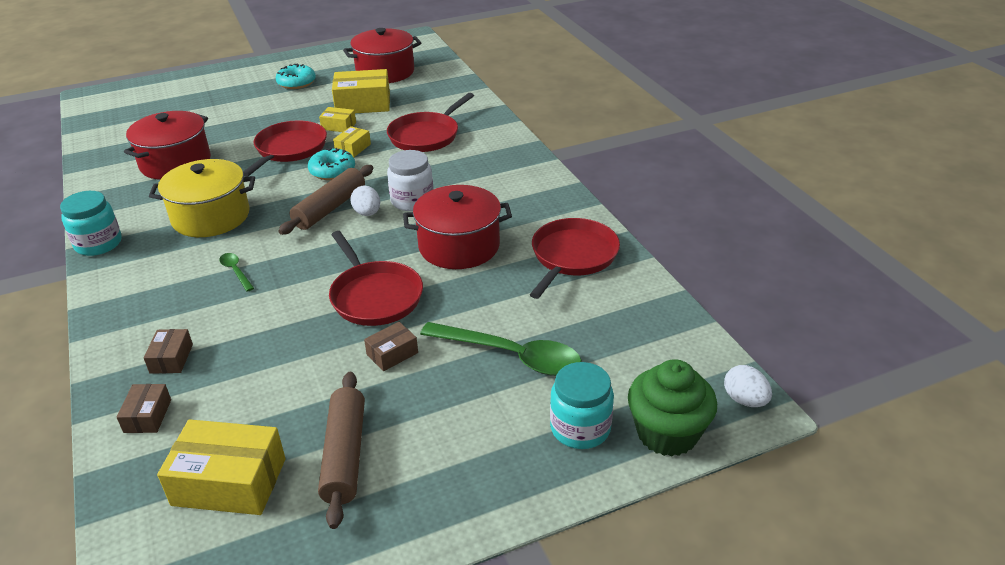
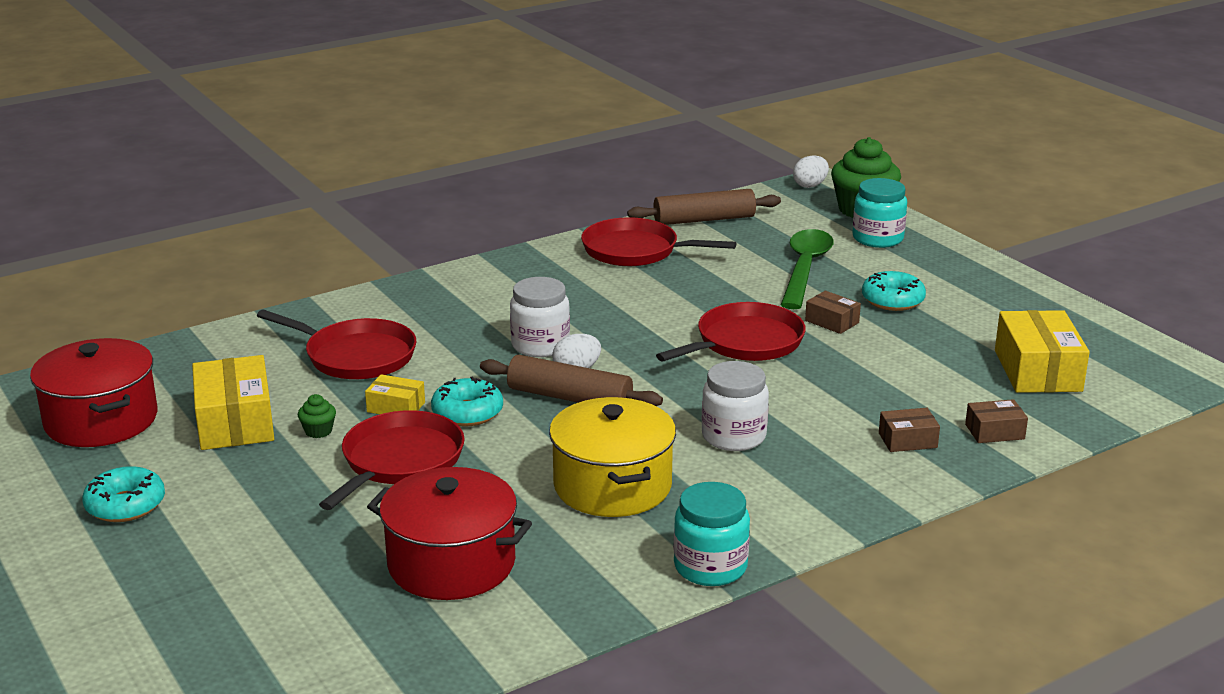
camera: 100 degrees left, 10 degrees down
(236, 271) = (733, 436): green spoon -> white jar
(289, 149) = (399, 461): red pan -> red pan turned 105 degrees clockwise
(338, 126) = (318, 431): yellow box -> green cupcake
(344, 455) = (971, 325): brown rolling pin -> brown rolling pin (704, 220)
(422, 406) = (892, 300): none -> turquoise donut
(459, 246) = (634, 307): red pot -> none

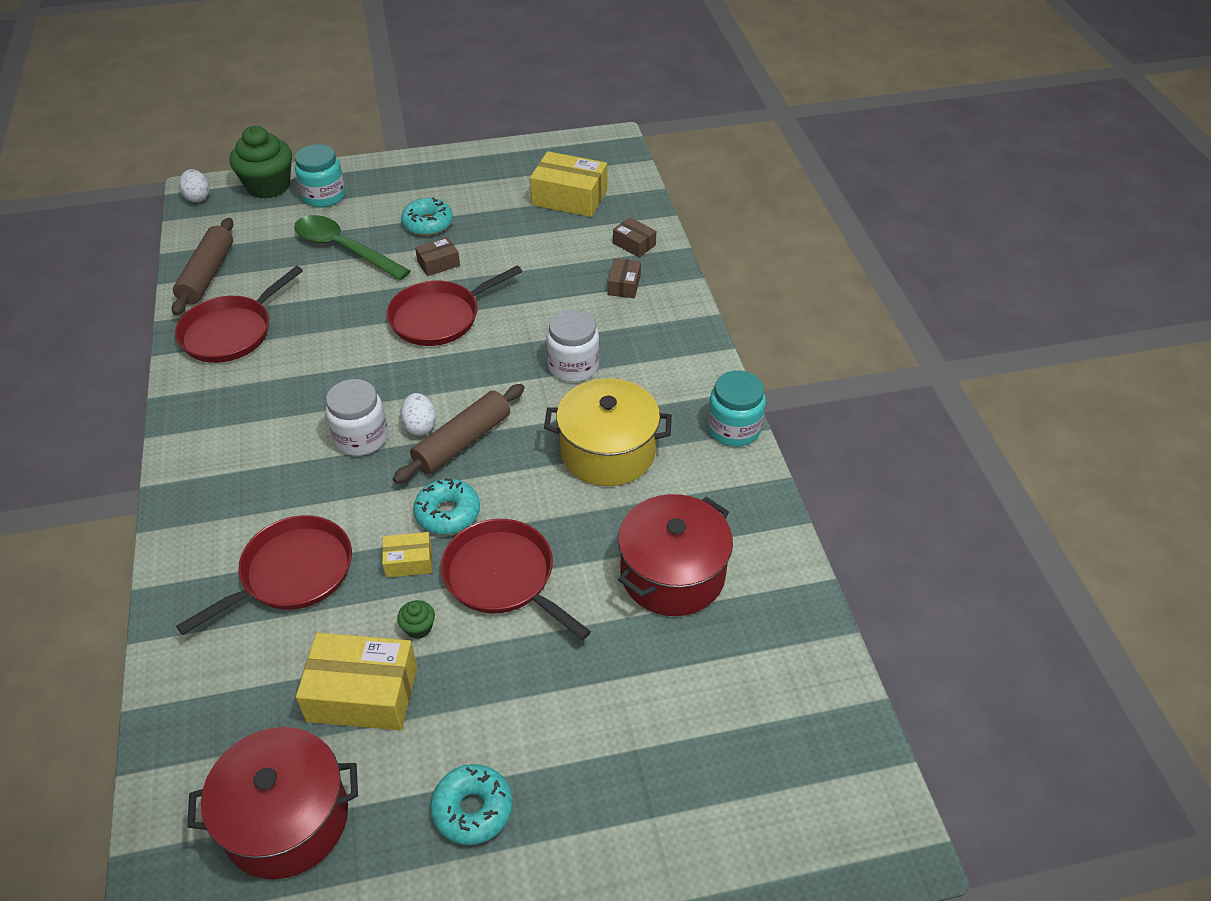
camera: 70 degrees left, 20 degrees up
(396, 407) = (408, 561): yellow box -> yellow box turned 45 degrees clockwise
(745, 342) = (439, 317): red pan -> red pan turned 105 degrees counterclockwise
(994, 432) = (634, 244): brown box -> brown box turned 60 degrees counterclockwise

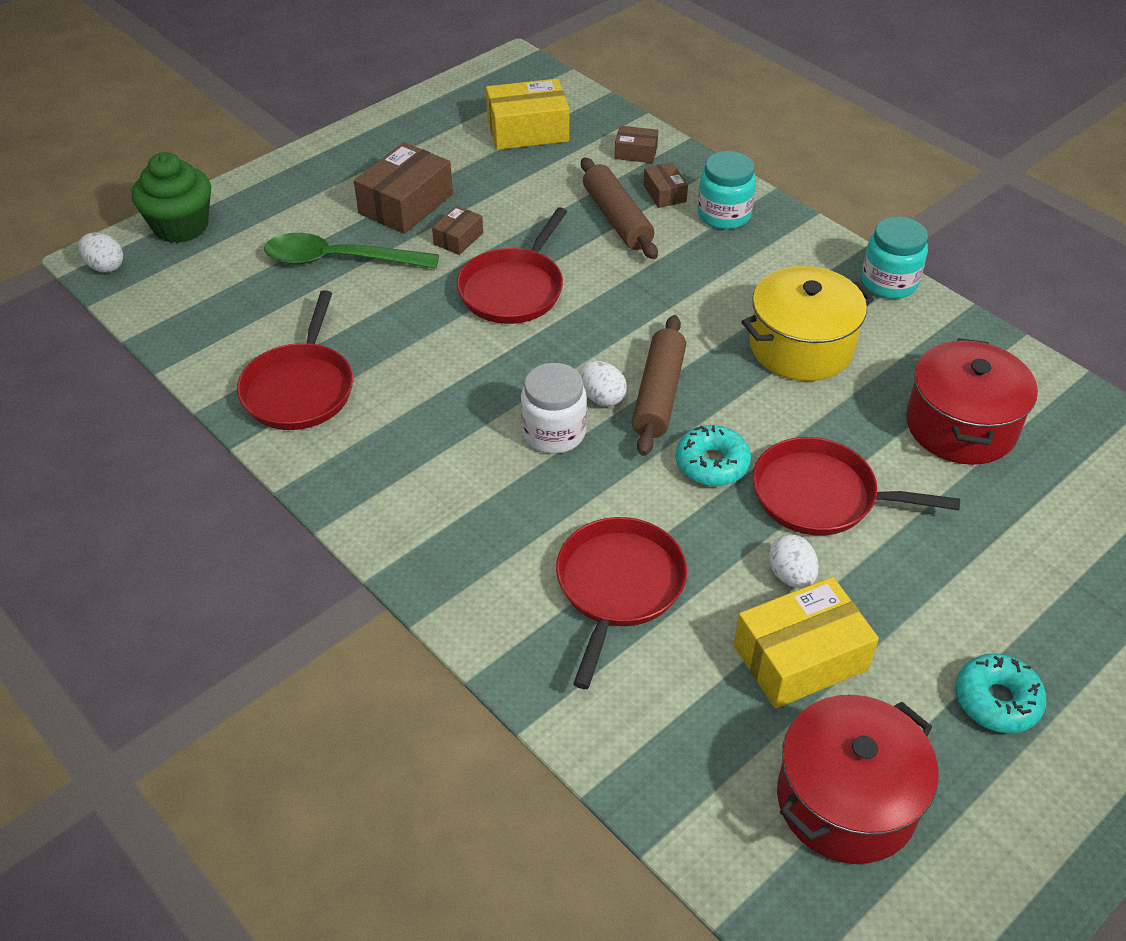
camera: 30 degrees left, 0 degrees up
(207, 275) = (207, 342): brown rolling pin -> brown rolling pin (617, 219)
(324, 196) = (259, 215): turquoise jar -> turquoise jar (724, 215)
(408, 561) = (720, 523): yellow box -> none
(418, 628) = (791, 576): green cupcake -> white egg
(428, 224) = (406, 204): turquoise donut -> brown box
(573, 366) = (692, 284): white jar -> none

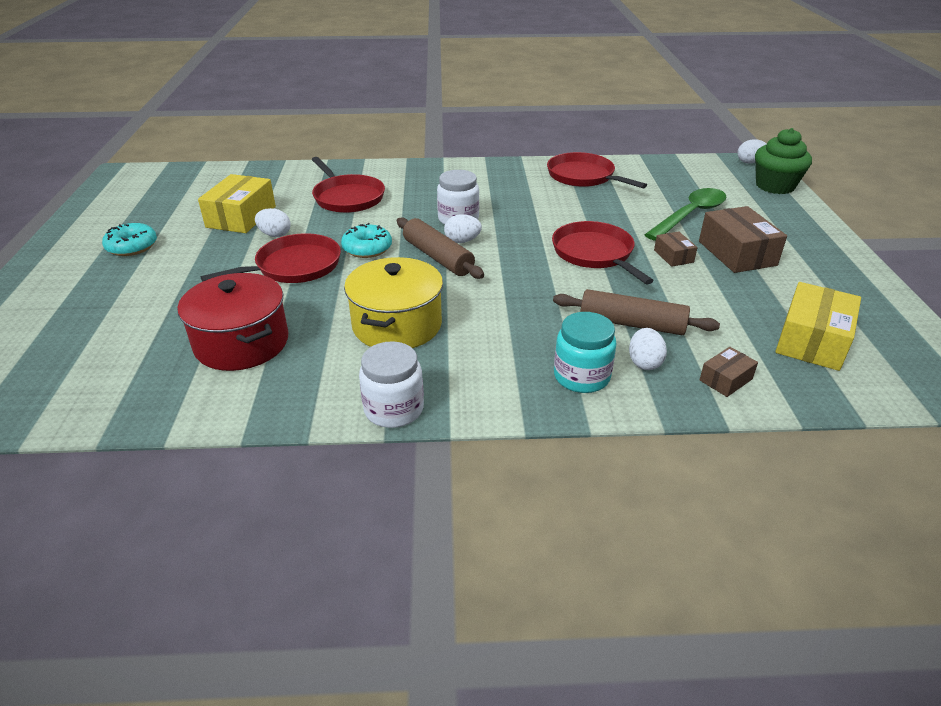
camera: 130 degrees right, 10 degrees down
(664, 193) = (644, 362): brown box -> white egg
(846, 800) = (182, 197): red pot -> none
(889, 282) = (394, 409): turquoise jar -> white jar

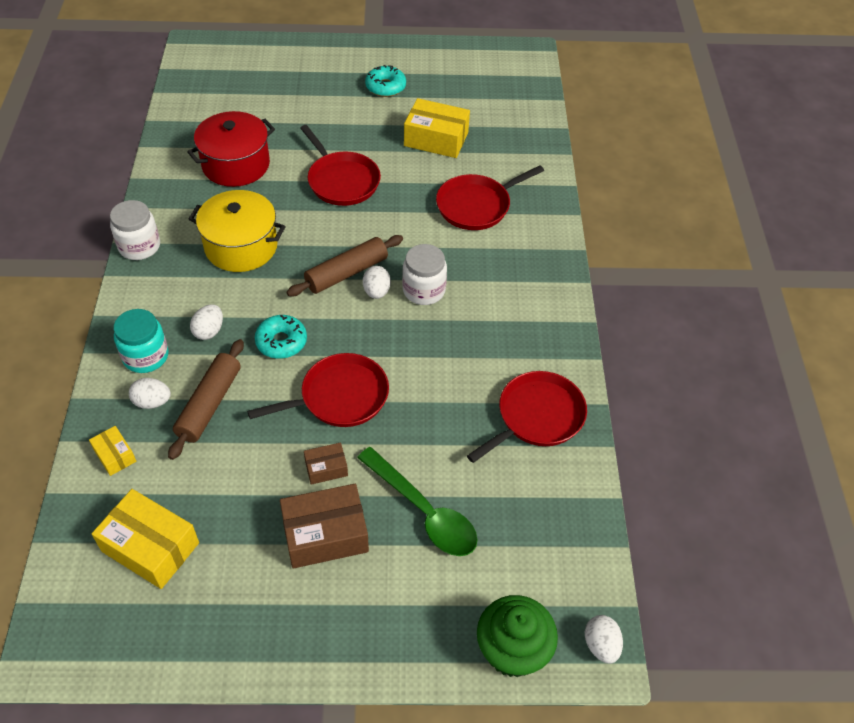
camera: 90 degrees right, 15 degrees up
(275, 235) = (400, 164): white egg -> white egg (209, 331)
(367, 248) = (368, 224): turquoise donut -> turquoise donut (281, 342)
(725, 380) = (115, 455): brown box -> yellow box

